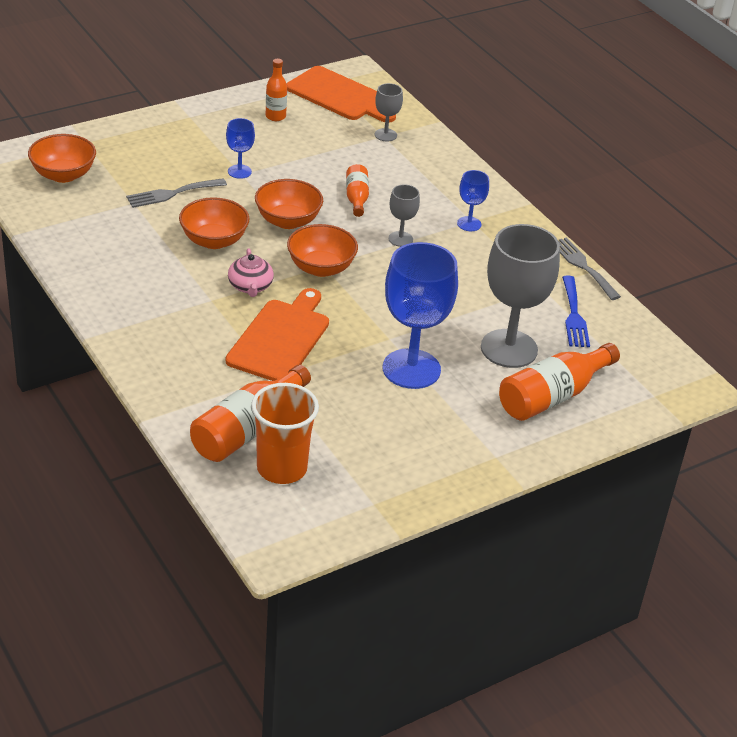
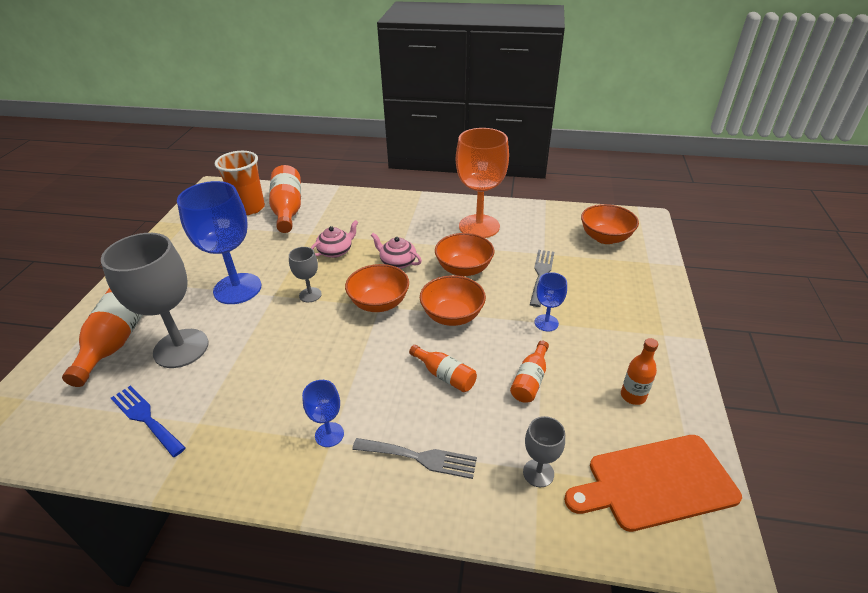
camera: 135 degrees right, 0 degrees up
(125, 260) = (479, 226): none -> orange goblet
(280, 338) = (336, 251): orange cutting board -> pink teapot
(313, 160) = (530, 380): none -> orange bottle
(400, 239) = (362, 369): grey goblet -> grey goblet (310, 295)
(583, 266) = (175, 483): grey fork -> grey fork (420, 457)

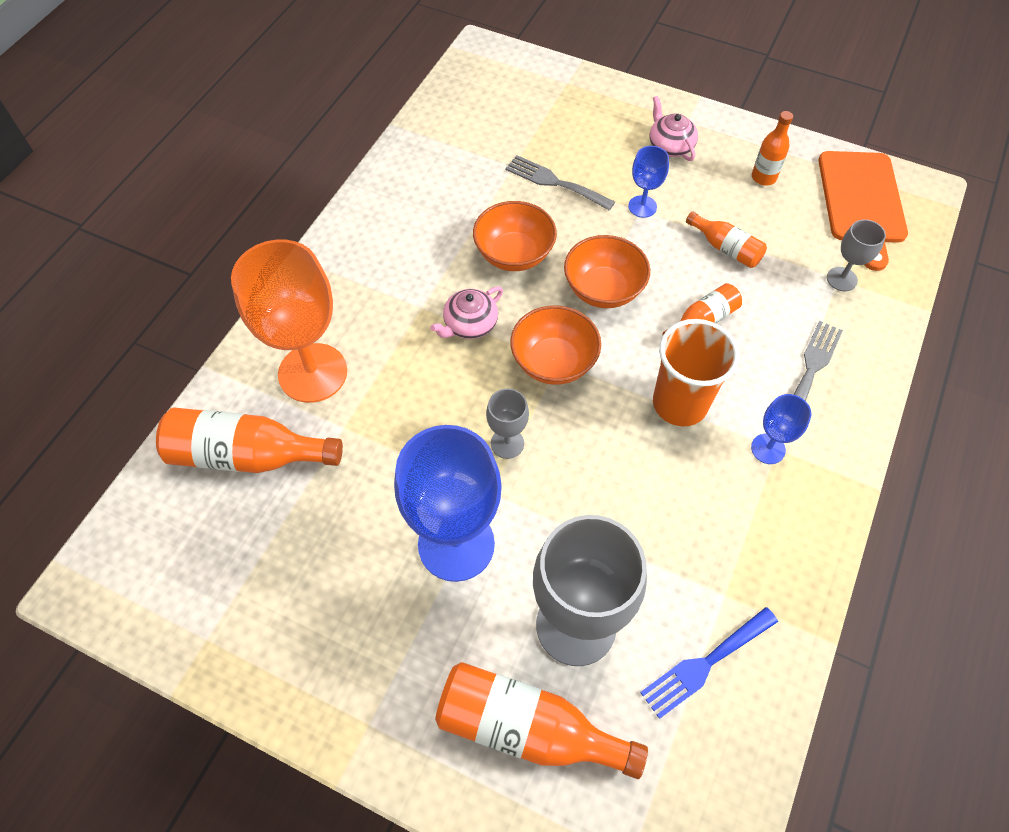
camera: 75 degrees left, 20 degrees up
(249, 208) = (208, 520): orange cup -> orange cup (680, 403)
(336, 251) = (410, 397): pink teapot -> pink teapot (670, 146)
(479, 226) = (423, 212): orange goblet -> orange goblet (313, 373)
(605, 238) = (505, 99): orange bowl -> none

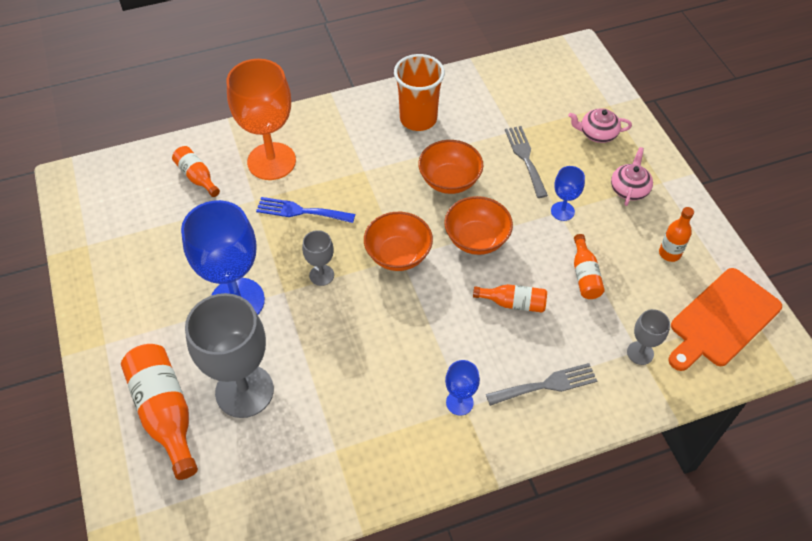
camera: 45 degrees right, 5 degrees down
(247, 455) = (197, 177): orange bottle -> orange bottle, size x0.56
(469, 324) = (378, 199): pink teapot -> pink teapot (597, 134)
(680, 403) = (440, 335): orange cup -> orange cup (418, 119)
(705, 664) = (282, 471): blue fork -> blue fork (301, 211)

